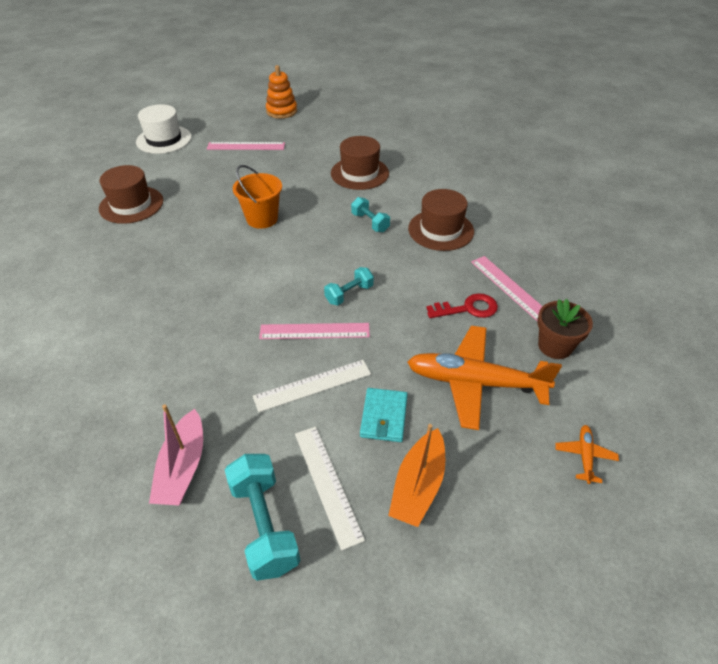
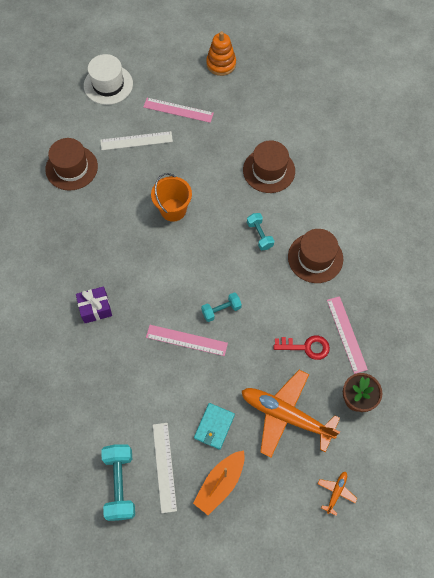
camera: 15 degrees right, 20 degrees up
(183, 467) = (78, 430): pink boat -> none
(184, 323) = (95, 308): none -> purple gift
(312, 385) = (173, 388): white ruler -> white ruler (136, 141)

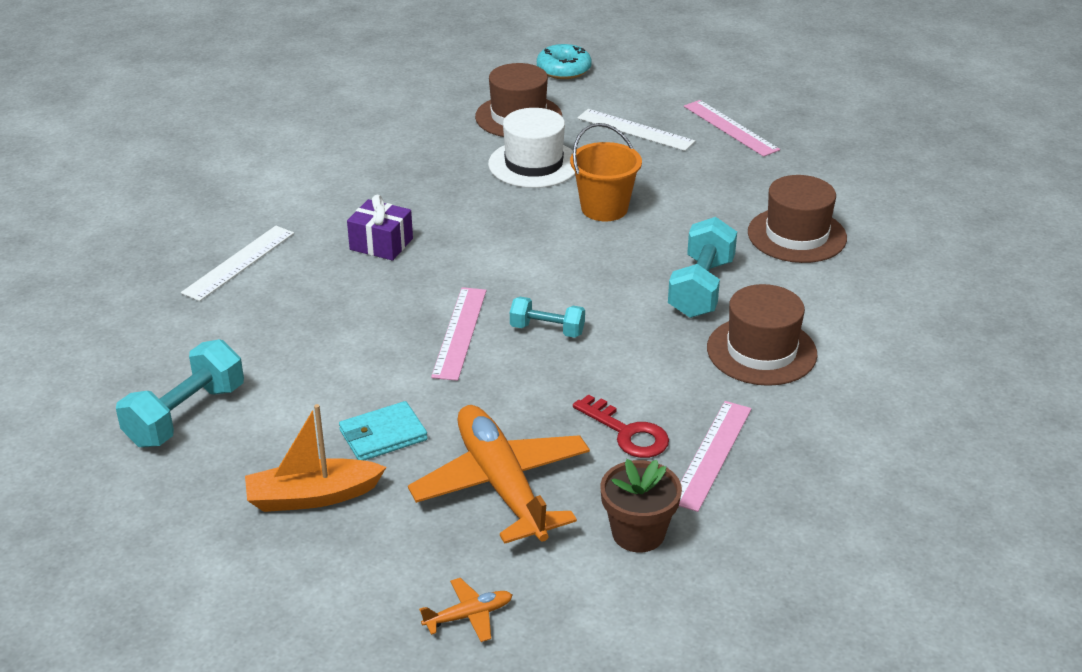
camera: 40 degrees right, 30 degrees down
(59, 114) = (563, 70): none -> turquoise donut
(108, 85) = (661, 71): white hat -> white hat (534, 164)
(164, 466) = (263, 434): white ruler -> white ruler (239, 263)
(186, 340) = (459, 333): pink ruler -> pink ruler turned 45 degrees clockwise
(221, 64) = (848, 113): orange stacking toy -> none
(259, 235) = (701, 288): turquoise dumbbell -> turquoise dumbbell, size x1.65

